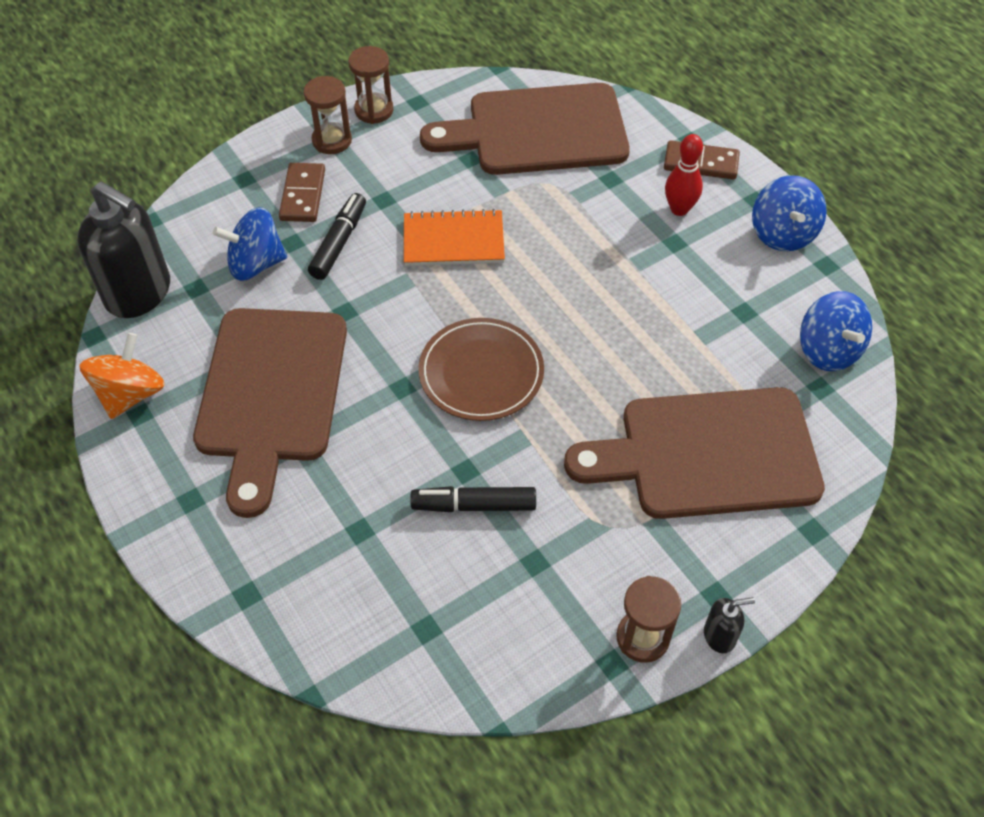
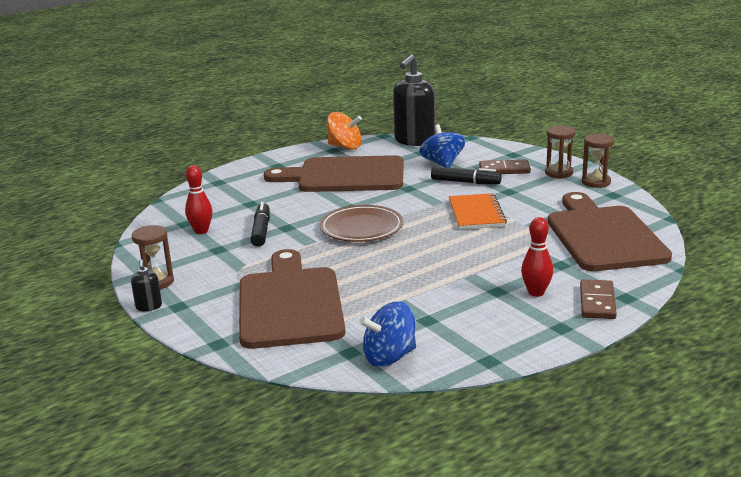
camera: 90 degrees right, 30 degrees down
(462, 596) = (201, 231): none -> red bowling pin
(782, 233) = (522, 339): blue spinning top -> none

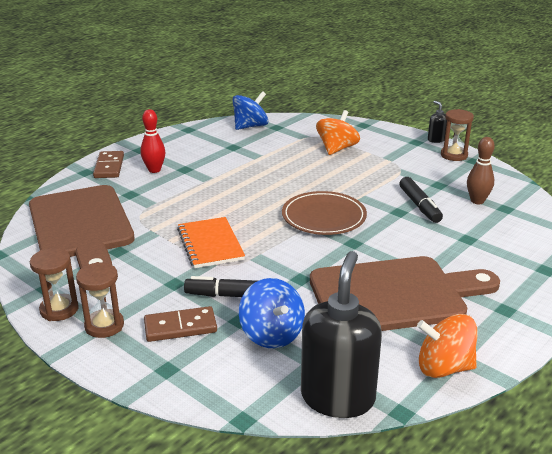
camera: 165 degrees right, 5 degrees up
(201, 231) = (477, 201): red bowling pin -> brown bowling pin
(290, 304) = (337, 149): brown cutting board -> orange spinning top

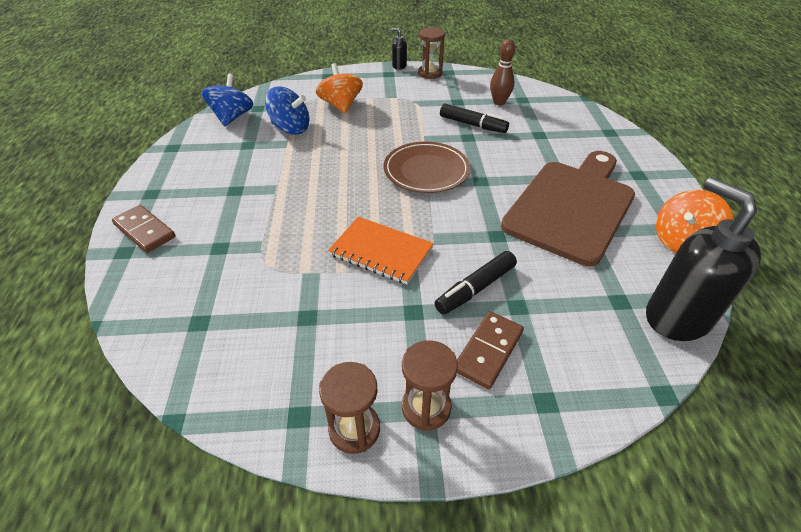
camera: 45 degrees left, 15 degrees up
(81, 226) = (222, 317): brown cutting board -> none
(154, 170) = (204, 207): red bowling pin -> none
(272, 334) = (558, 300): blue spinning top -> blue spinning top (291, 128)

